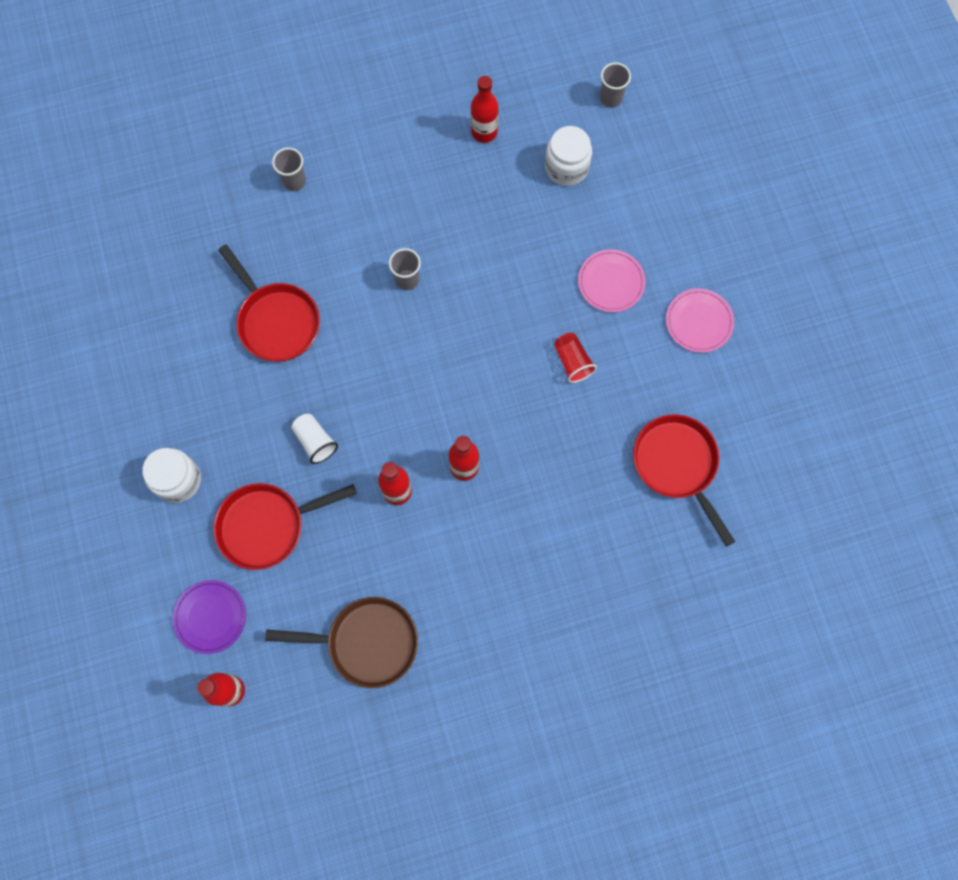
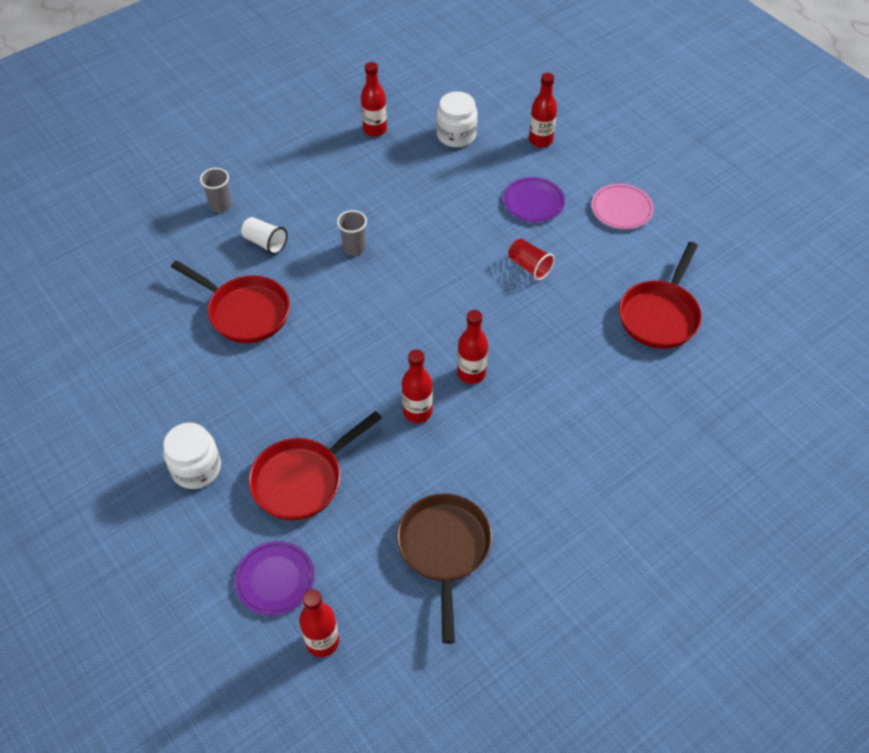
camera: 20 degrees left, 20 degrees down
(315, 441) = (321, 395): white cup -> white cup (265, 243)
(366, 642) = (444, 549): brown pan -> brown pan turned 75 degrees counterclockwise
(611, 98) = (470, 82): grey cup -> none
(611, 282) = (533, 202): pink plate -> purple plate
(653, 203) = (540, 140): none -> red bottle
(677, 465) = (660, 315): red pan -> red pan turned 105 degrees counterclockwise

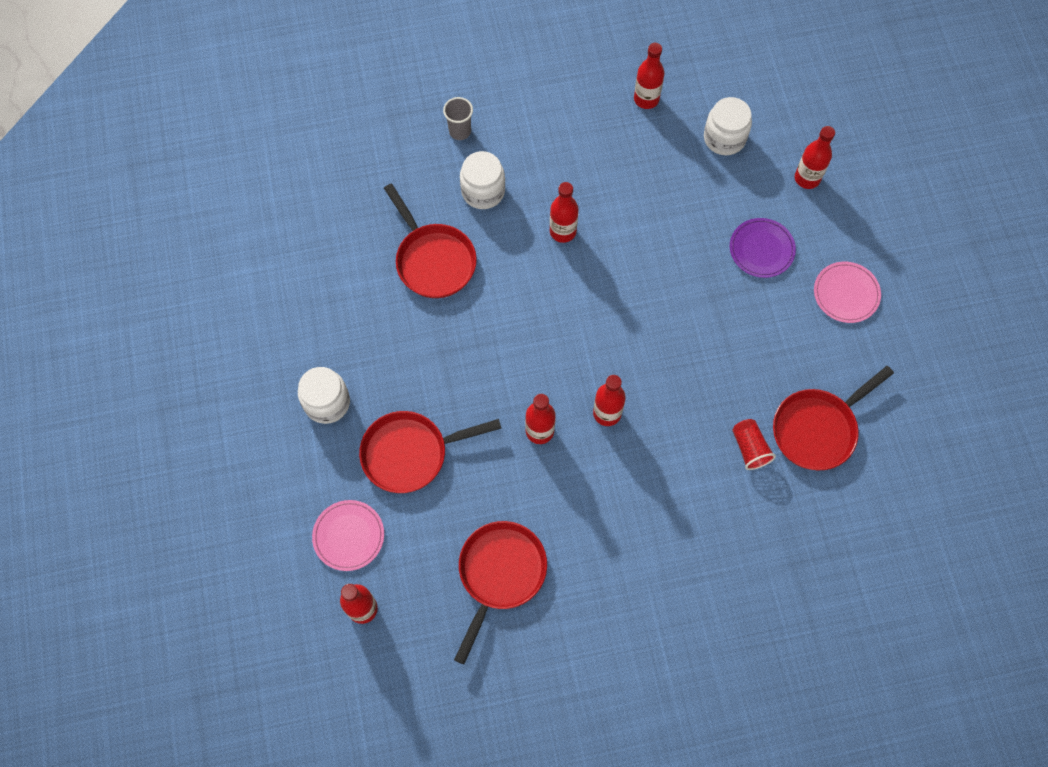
camera: 25 degrees right, 15 degrees up
(265, 243) = (483, 191): white cup -> white jar
(275, 579) = (348, 536): purple plate -> pink plate
(354, 248) = (563, 231): grey cup -> red bottle
(444, 549) = (500, 574): brown pan -> red pan
(529, 266) = (719, 321): red cup -> red cup (749, 448)

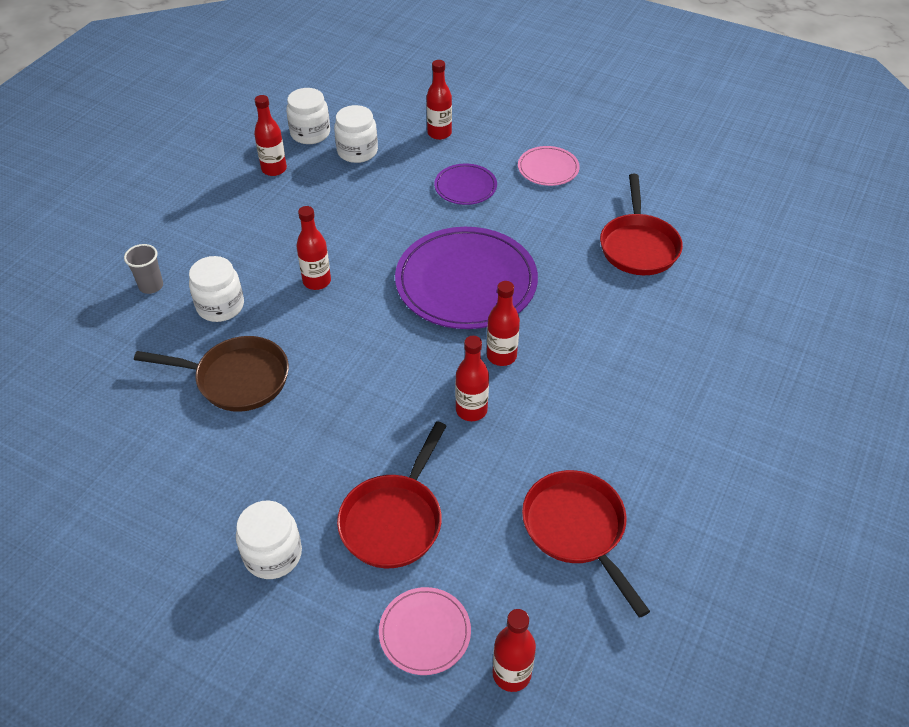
camera: 50 degrees left, 20 degrees down
(433, 260) = (237, 379): red pan -> brown pan
(657, 332) = (466, 282): none -> purple plate
(711, 86) = (310, 133): none -> white jar
(749, 448) = (617, 291): red cup -> none

